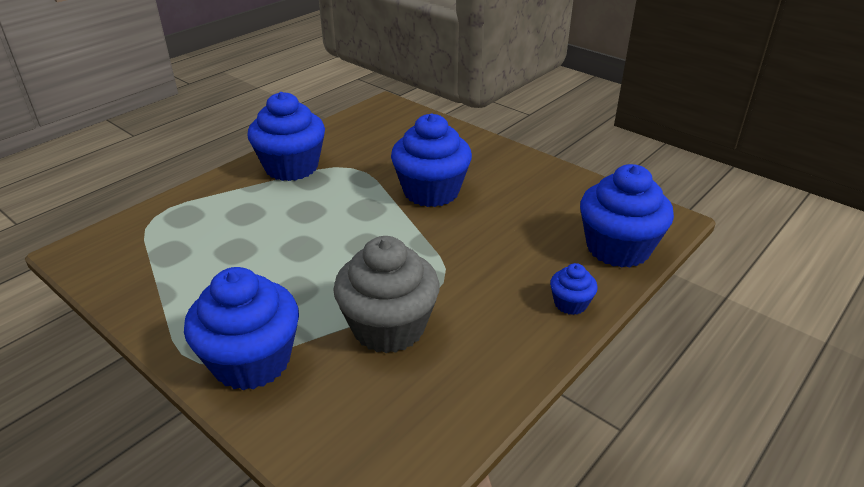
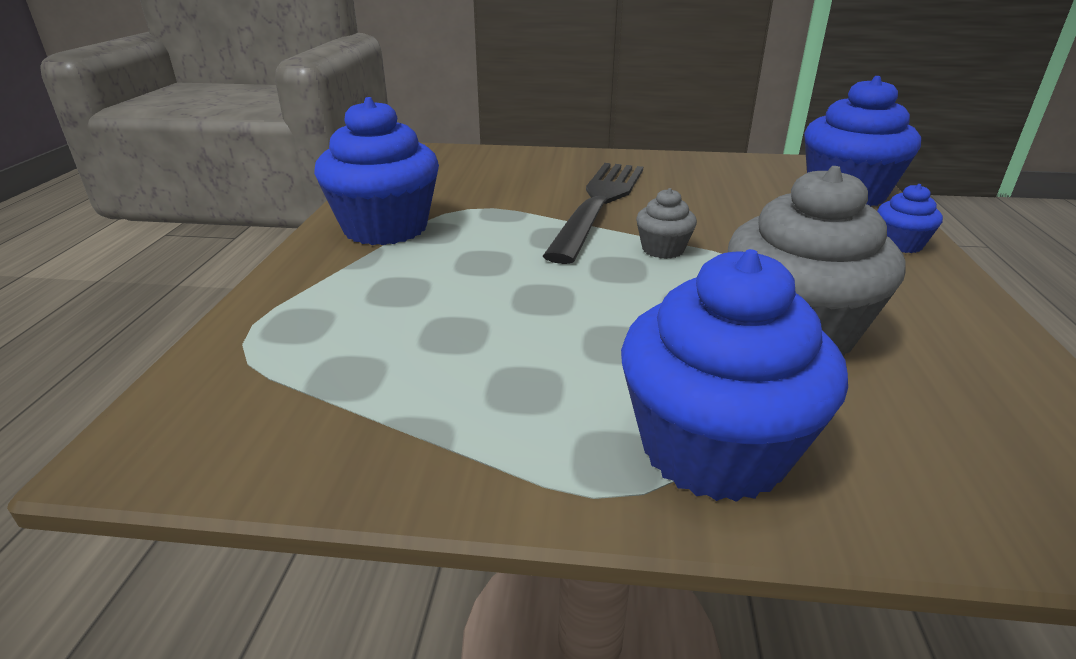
camera: 35 degrees left, 5 degrees down
(411, 242) = (663, 249): none -> grey cupcake
(431, 191) = (599, 203): blue cupcake -> black fork

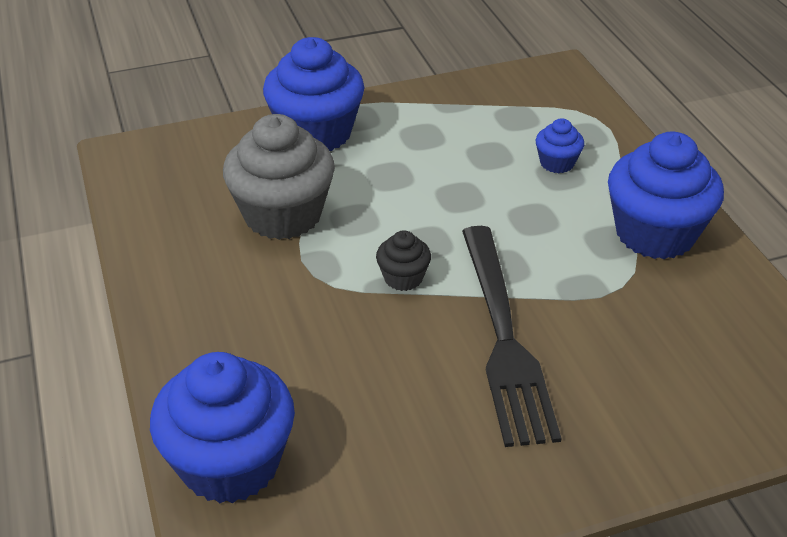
camera: 155 degrees right, 10 degrees up
(663, 249) = (403, 278): grey cupcake -> black cupcake
(900, 244) = (187, 355): blue cupcake -> blue cupcake (557, 163)

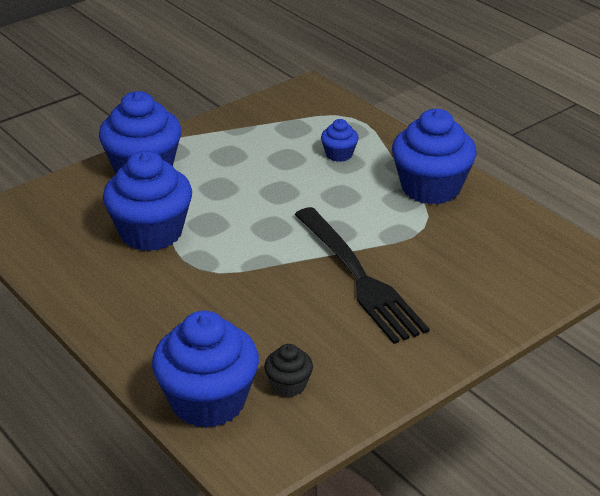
camera: 20 degrees left, 5 degrees down
(283, 215) = (151, 232): grey cupcake -> blue cupcake
(403, 278) = (267, 255): black cupcake -> black cupcake (288, 385)

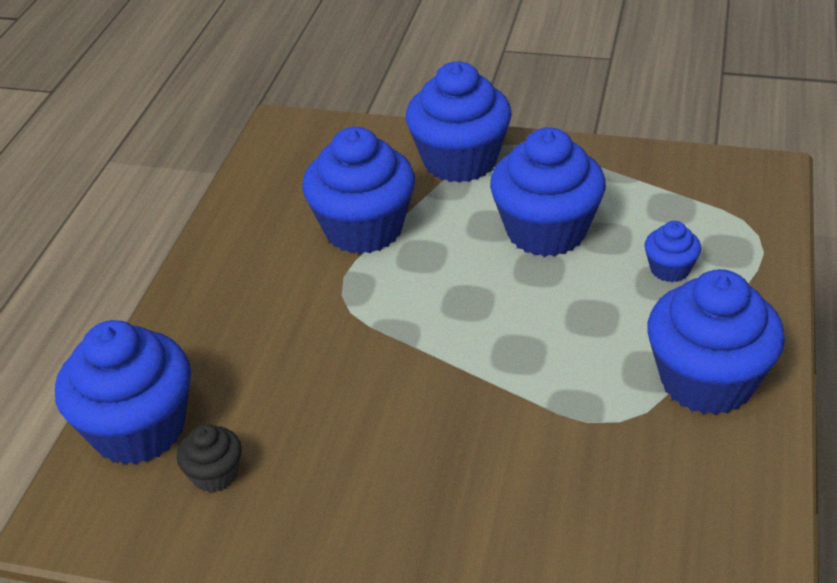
camera: 55 degrees right, 5 degrees up
(252, 174) = (546, 231): none -> blue cupcake
(360, 278) = (455, 423): black fork -> none

